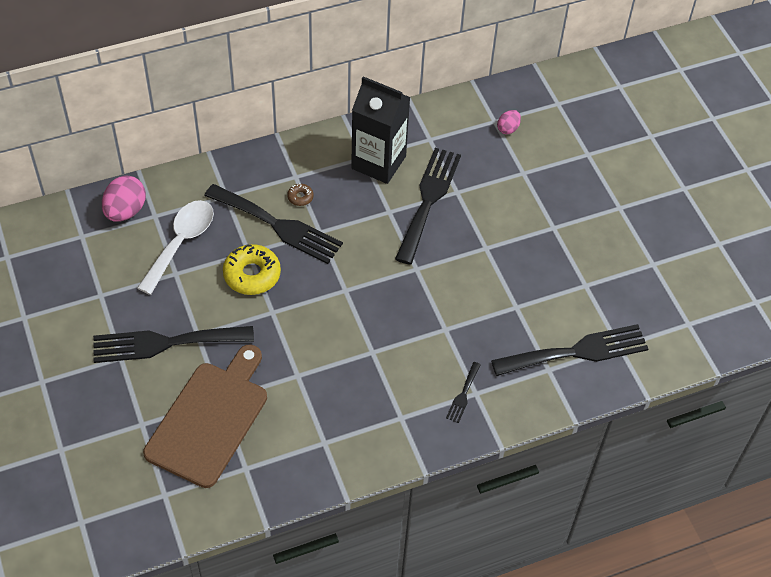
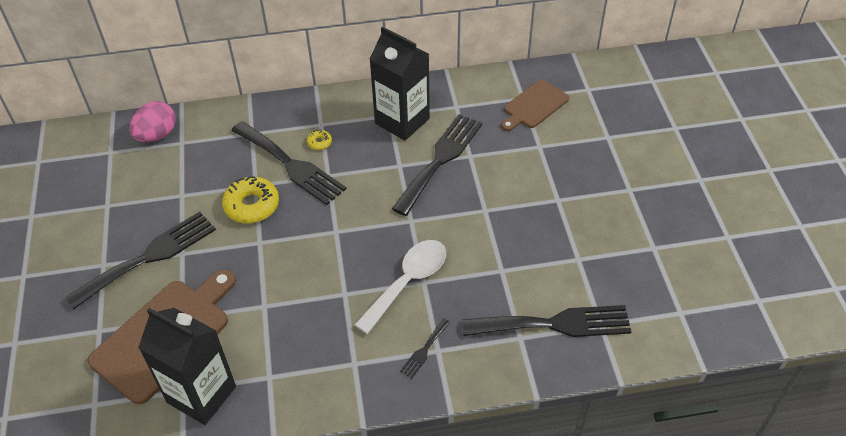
camera: 15 degrees right, 5 degrees down
(165, 343) = (149, 257): black fork -> black fork turned 135 degrees clockwise
(181, 243) = (196, 169): white spoon -> white spoon (407, 282)
(265, 469) = (201, 394): none -> black carton
(300, 197) = (319, 142): brown donut -> yellow donut
(508, 128) = (534, 106): pink egg -> brown cutting board

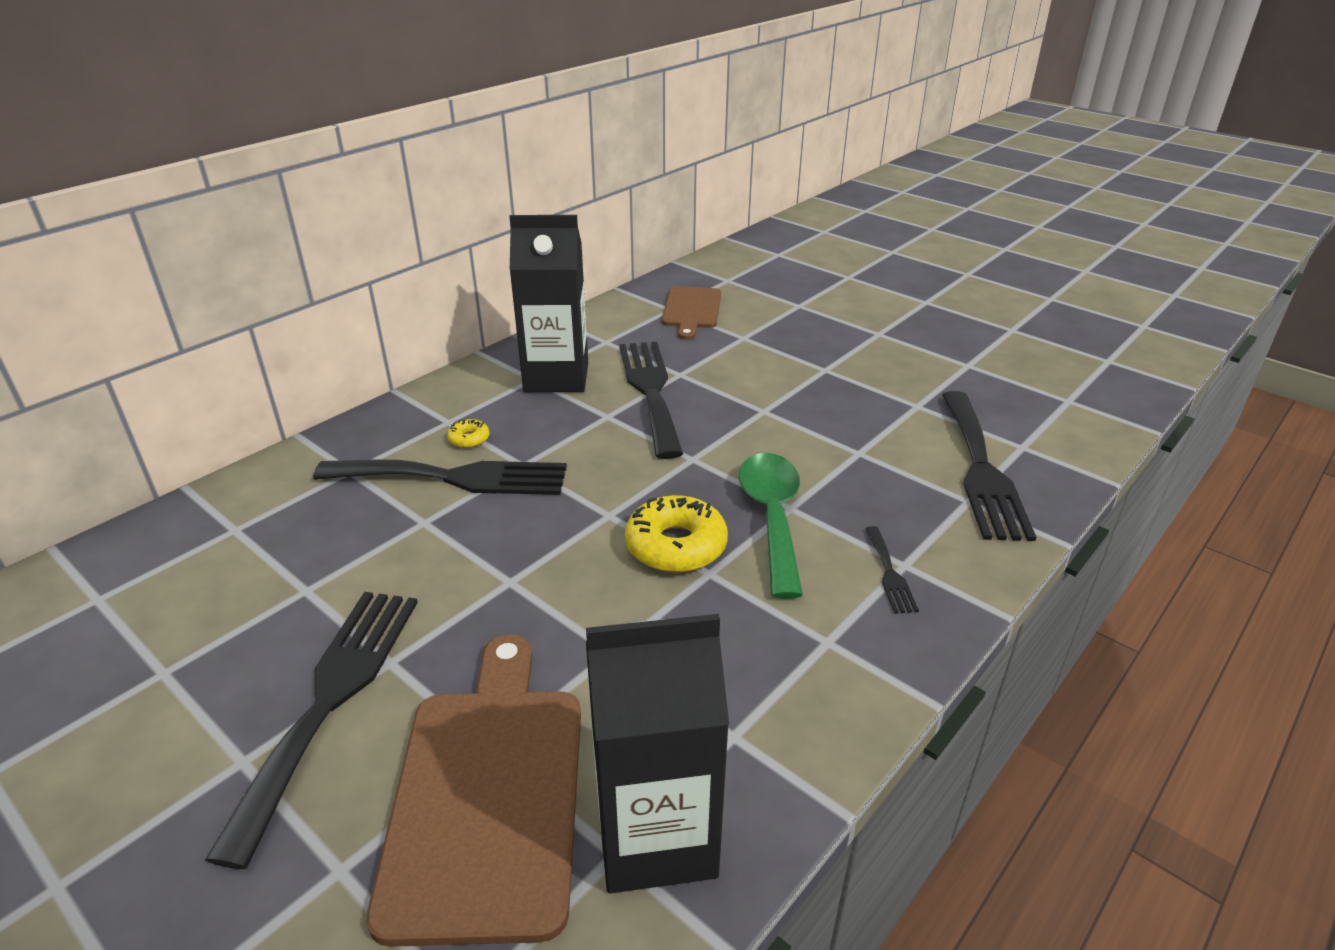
camera: 40 degrees left, 15 degrees down
(157, 135) = (176, 540): pink egg -> none
(252, 205) = (446, 546): yellow donut -> yellow donut (676, 546)
(407, 282) = (772, 518): white spoon -> green spoon
(554, 324) = (981, 470): black fork -> black fork turned 135 degrees clockwise

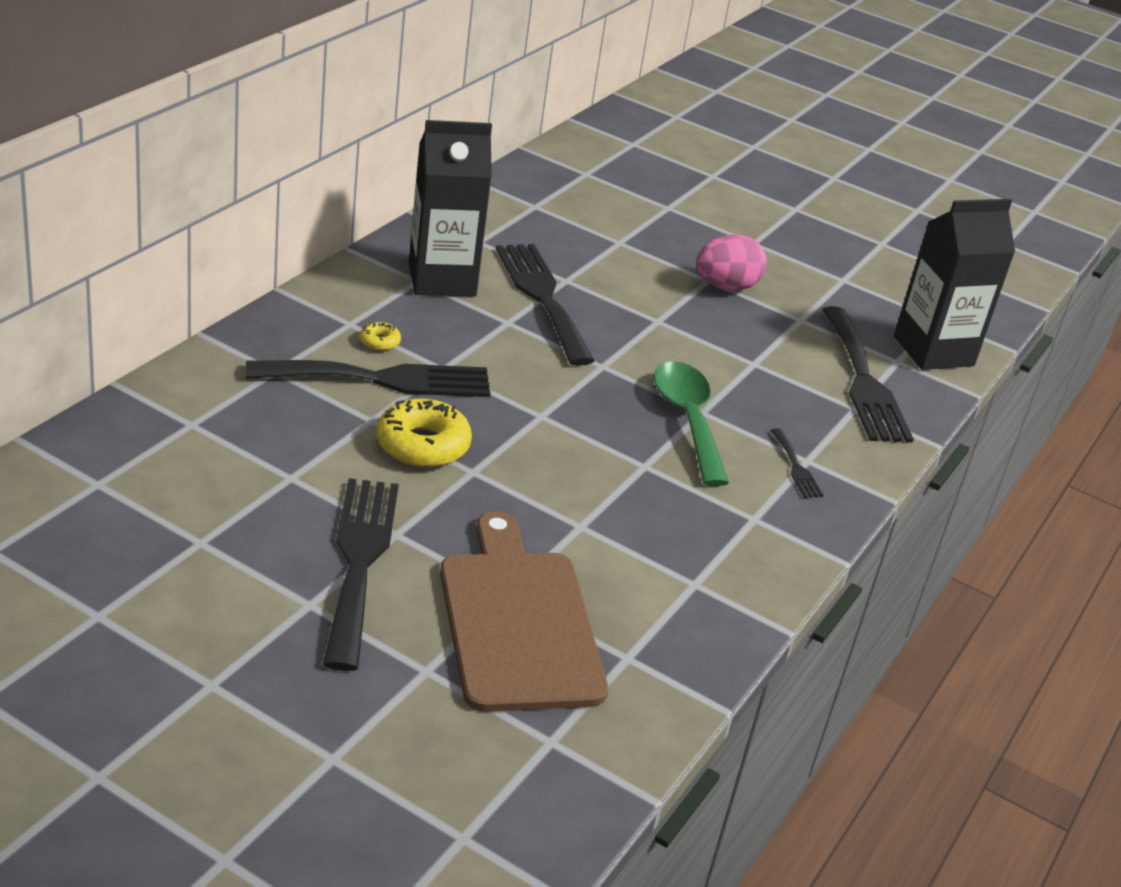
camera: 15 degrees left, 0 degrees up
(656, 836) = (654, 646): black carton -> black carton (933, 351)
(676, 546) = (610, 443): yellow donut -> yellow donut (423, 445)
(691, 310) = (558, 208): brown cutting board -> none
(842, 375) = (726, 286): none -> pink egg

